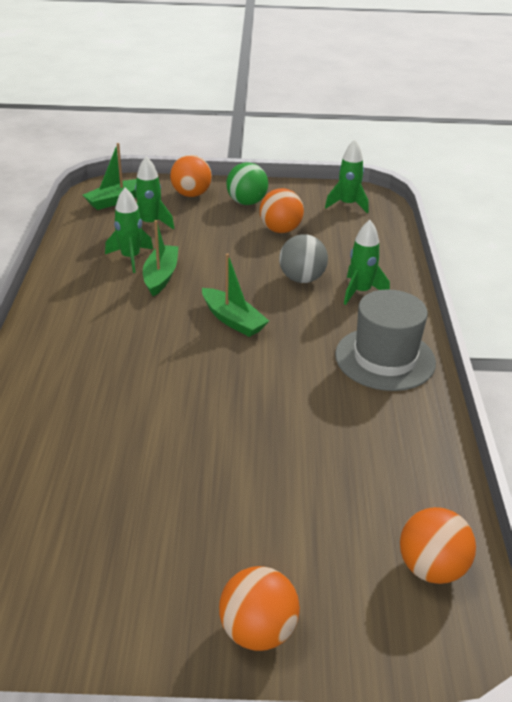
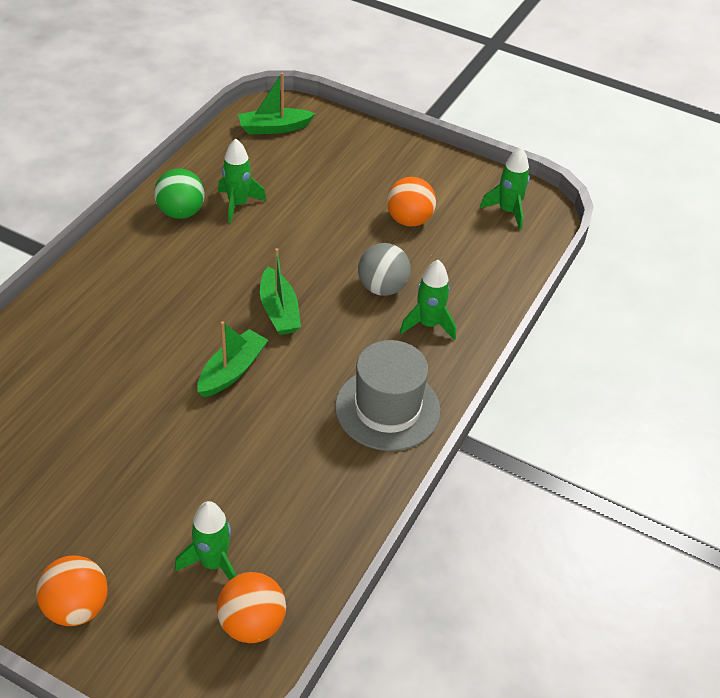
camera: 25 degrees right, 10 degrees up
(150, 224) = (286, 169): green rocket -> green rocket (213, 563)
(161, 276) = (250, 236): green boat -> green boat (232, 371)
(191, 194) = (353, 144): orange ball -> none
(246, 202) = (402, 173): green ball -> green ball (181, 212)

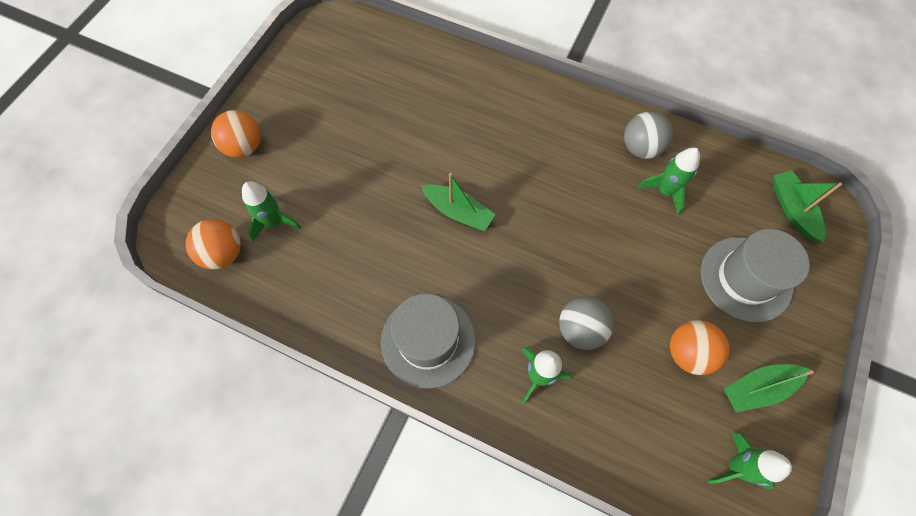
camera: 90 degrees right, 20 degrees up
(181, 212) = (640, 148): green ball -> grey ball
(279, 311) = (533, 240): green boat -> green boat (757, 388)
(340, 171) = (745, 279): none -> grey hat

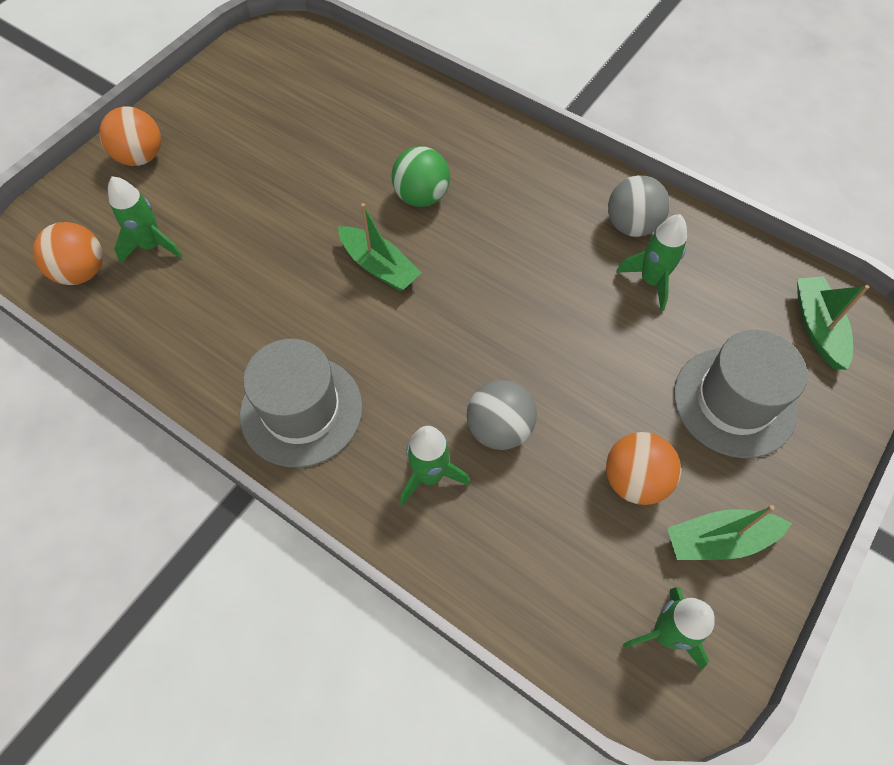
camera: 10 degrees right, 5 degrees down
(476, 148) = (421, 196): none -> green ball

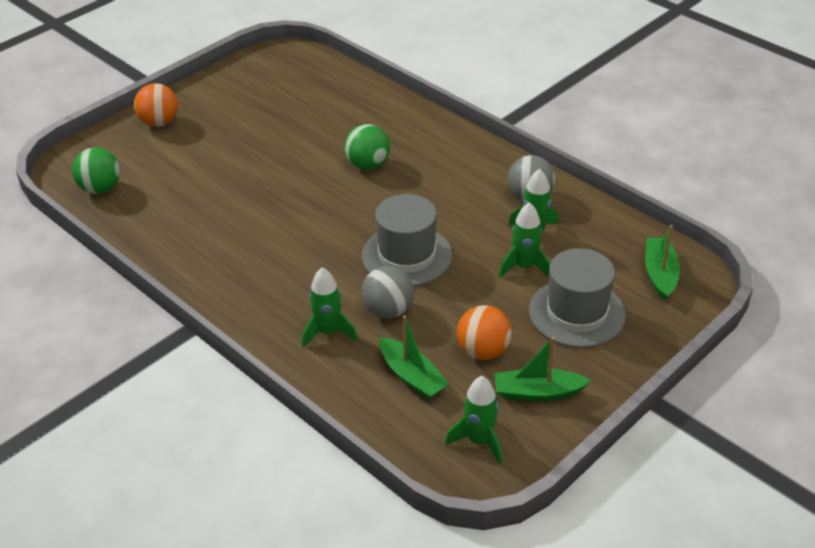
camera: 10 degrees right, 20 degrees down
(82, 272) = (100, 188): orange ball -> green ball
(152, 246) = (155, 177): green rocket -> green rocket (524, 267)
(301, 410) = (243, 285): grey hat -> grey hat (406, 256)
(379, 266) = (323, 205): green boat -> green boat (412, 376)

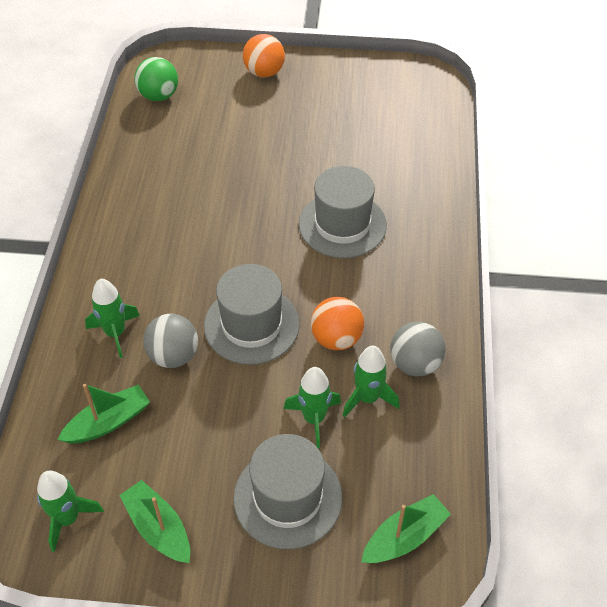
camera: 50 degrees right, 10 degrees up
(368, 165) = (342, 224): green ball -> grey hat
(412, 376) = (108, 422): green boat -> green boat turned 135 degrees counterclockwise
(483, 351) = (178, 454): orange ball -> orange ball (336, 338)

